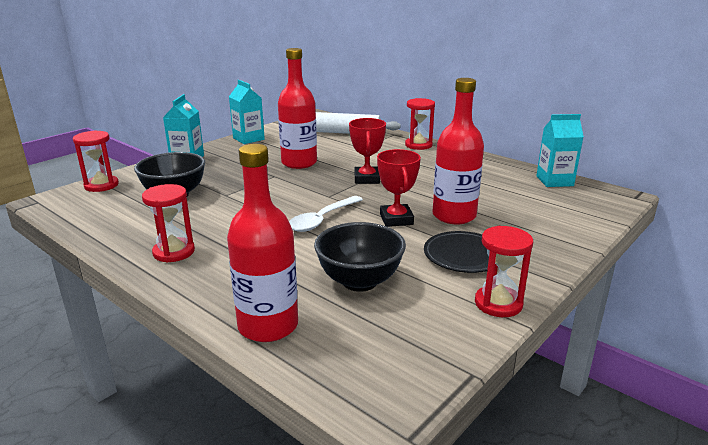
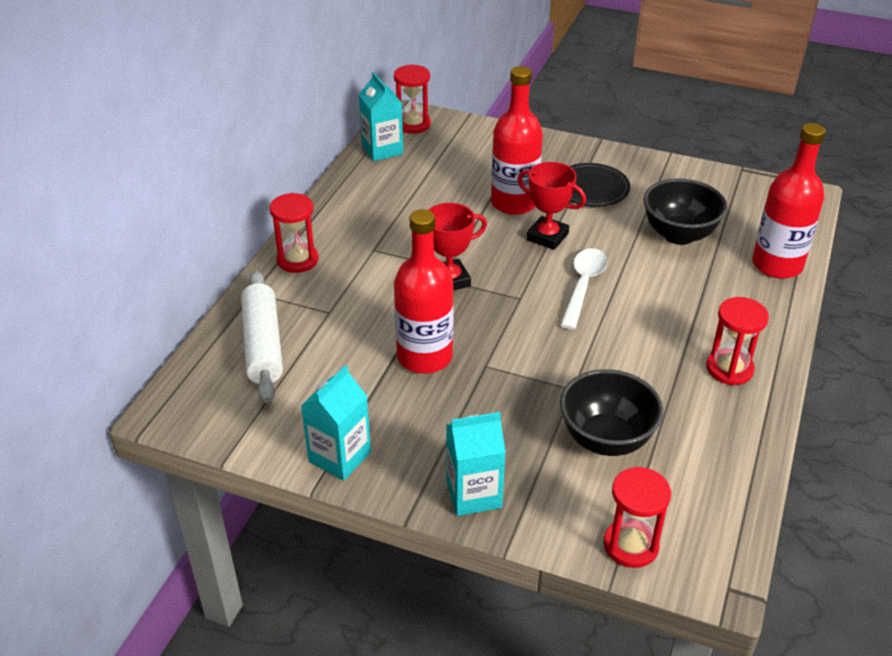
camera: 110 degrees left, 15 degrees up
(322, 219) = (583, 286): white spoon -> white spoon turned 90 degrees counterclockwise
(396, 219) = (547, 237): red trophy -> red trophy turned 60 degrees clockwise
(498, 303) = (653, 166): red hourglass -> red hourglass (413, 124)

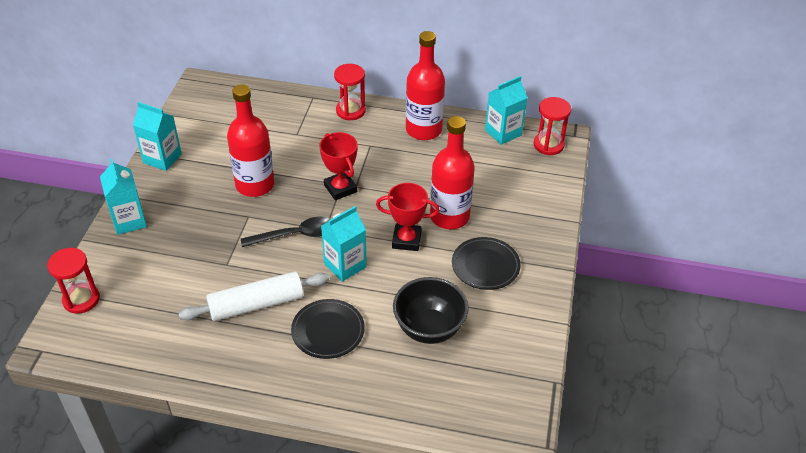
camera: 80 degrees right, 5 degrees up
(263, 345) = (261, 110): white rolling pin -> white rolling pin (256, 304)
(527, 324) = (295, 235): none -> black spoon
(547, 237) = (406, 240): red trophy -> red trophy turned 75 degrees clockwise
(583, 286) = (345, 265): white spoon -> turquoise carton
(606, 439) = (176, 284): black bowl -> none
(684, 306) = (328, 331): none -> black plate
(729, 369) = (253, 359): red hourglass -> none
(777, 265) = (398, 402): red bottle -> red bottle (423, 130)

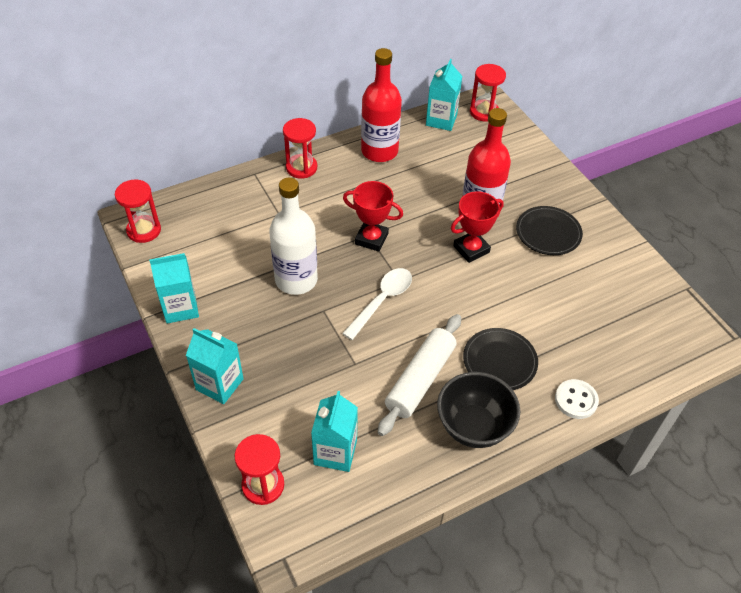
camera: 40 degrees left, 5 degrees up
(198, 96) = (144, 230): none -> red hourglass
(255, 185) = (296, 280): red bottle -> white bottle
(295, 235) = (382, 301): black spoon -> white spoon
(345, 265) = (450, 300): turquoise carton -> turquoise carton (335, 452)
(351, 397) = (576, 400): none -> white button
(429, 328) = (566, 307): black bowl -> black bowl (473, 426)

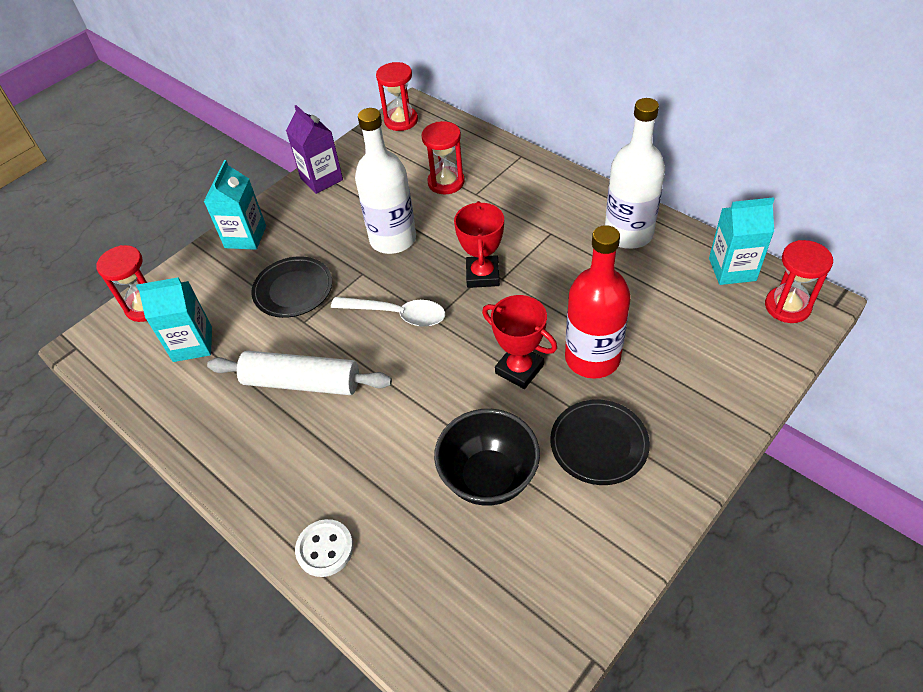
camera: 75 degrees right, 0 degrees up
(180, 308) = (321, 179): turquoise carton -> purple carton
(301, 168) = (554, 184): red hourglass -> red hourglass (446, 182)
(379, 151) = (628, 234): red bottle -> white bottle
(473, 426) = (254, 450): black bowl -> black bowl (488, 477)
(499, 361) = (355, 449): black plate -> black plate (293, 289)

